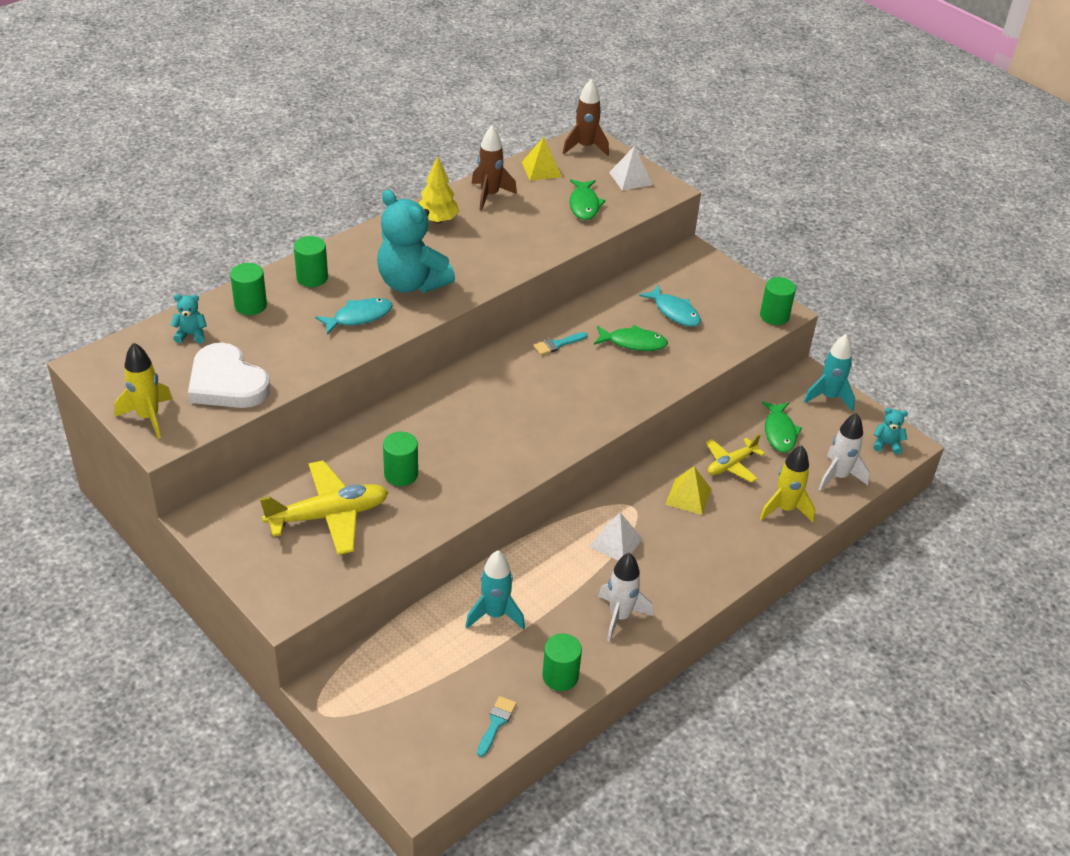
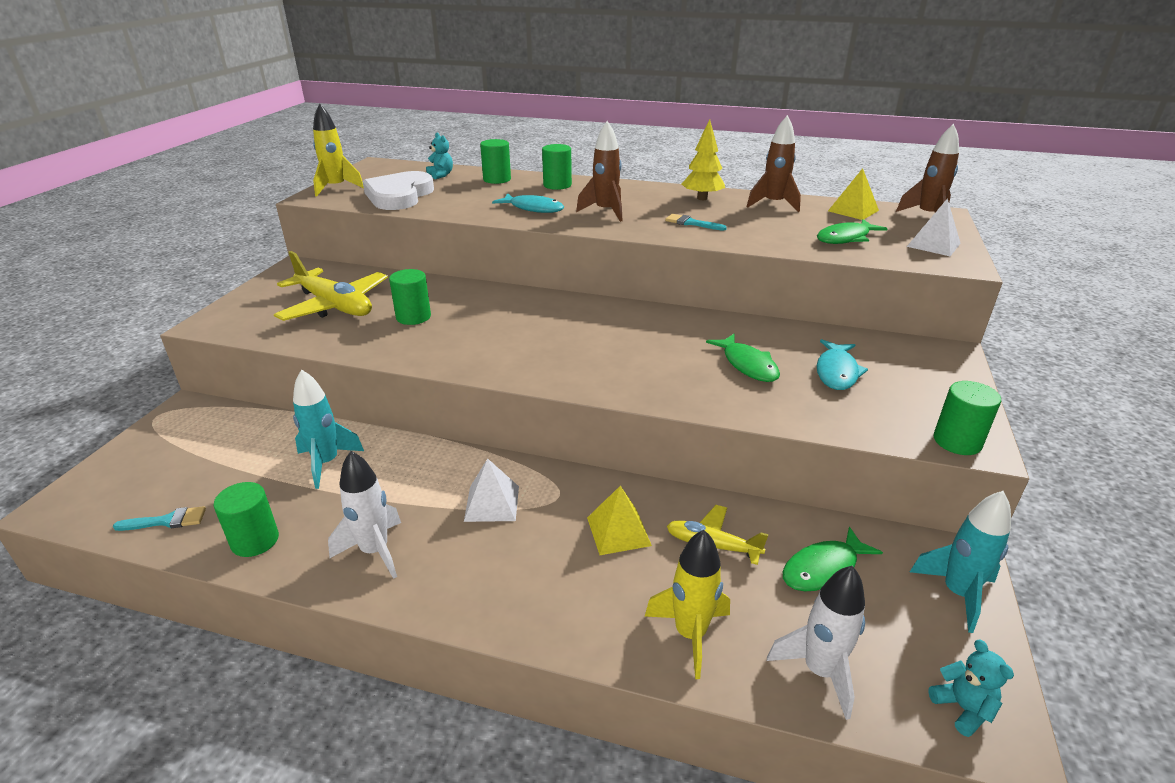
camera: 60 degrees right, 10 degrees down
(411, 283) = (605, 212): turquoise teddy bear -> brown rocket
(557, 344) = (680, 328): turquoise brush -> turquoise brush (691, 223)

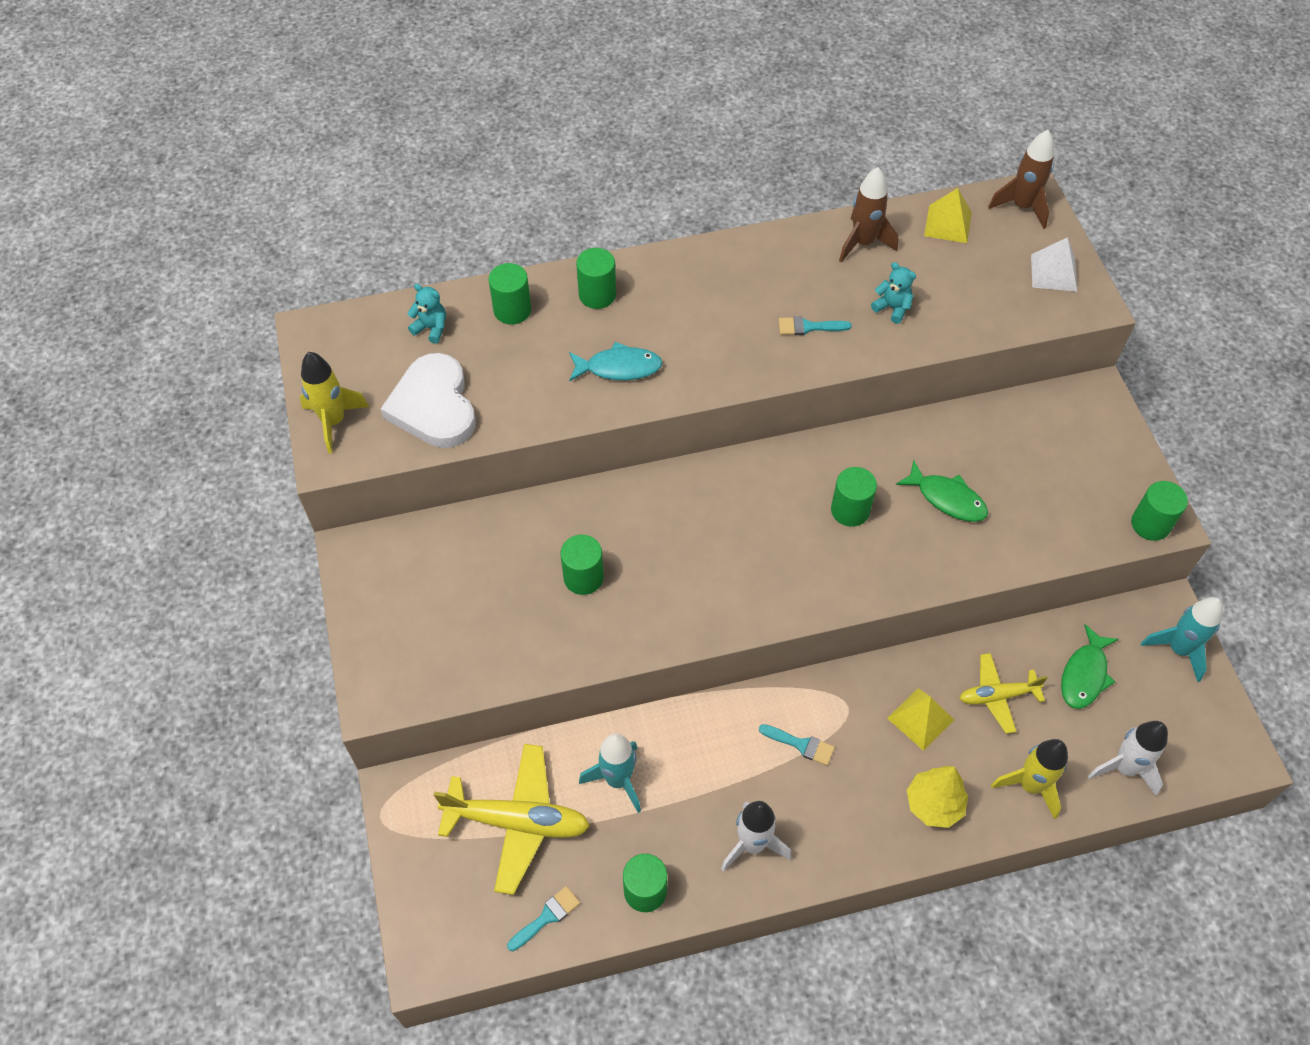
camera: 30 degrees left, 25 degrees up
(334, 306) = (480, 600): yellow plane -> yellow plane (517, 821)
(492, 503) = (801, 745): white pyramid -> turquoise brush
(605, 212) = (703, 340): brown rocket -> none
(653, 346) = (850, 510): none -> green cylinder
(702, 198) = (781, 260): yellow tree -> yellow tree (933, 804)
(837, 372) = (1023, 472): turquoise fish -> none
(845, 238) = (971, 294): green fish -> none
(962, 708) = (1216, 748): turquoise teddy bear -> turquoise teddy bear (892, 308)

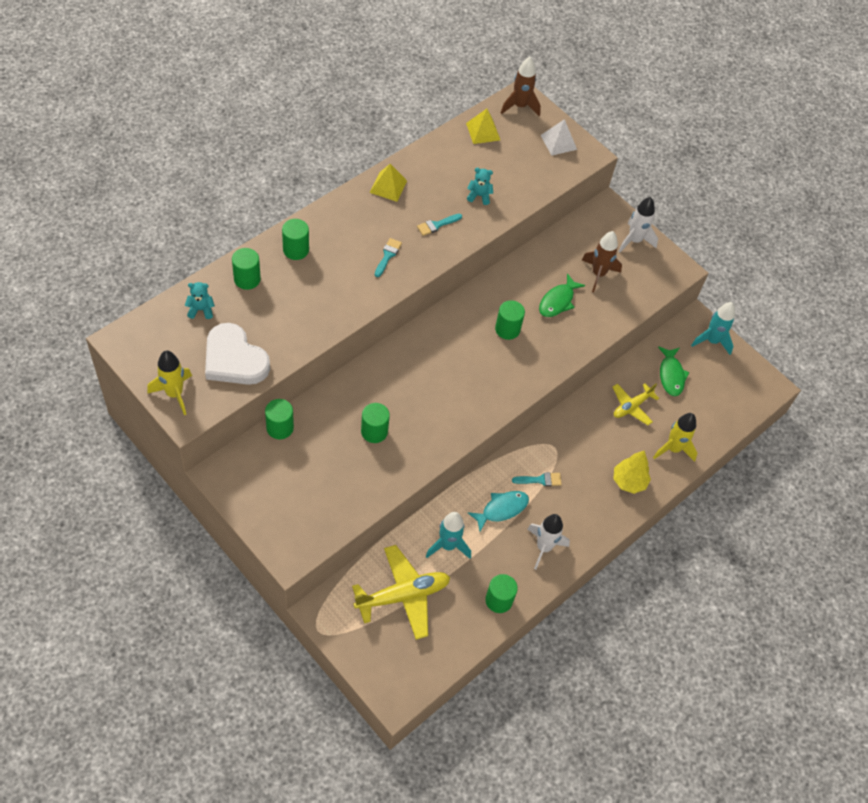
camera: 35 degrees left, 0 degrees up
(547, 917) = (451, 640): turquoise brush -> turquoise brush (388, 255)
(619, 367) = (337, 291): turquoise fish -> turquoise fish (502, 509)
(863, 243) = (440, 160): brown rocket -> brown rocket (598, 274)
(920, 718) = (597, 437): yellow pyramid -> yellow pyramid (388, 186)
(947, 498) = (558, 301): green fish -> green fish turned 120 degrees clockwise
(1124, 768) = (716, 418): white rocket -> white rocket (634, 240)
(1150, 524) = (673, 274): green cylinder -> green cylinder (280, 428)

